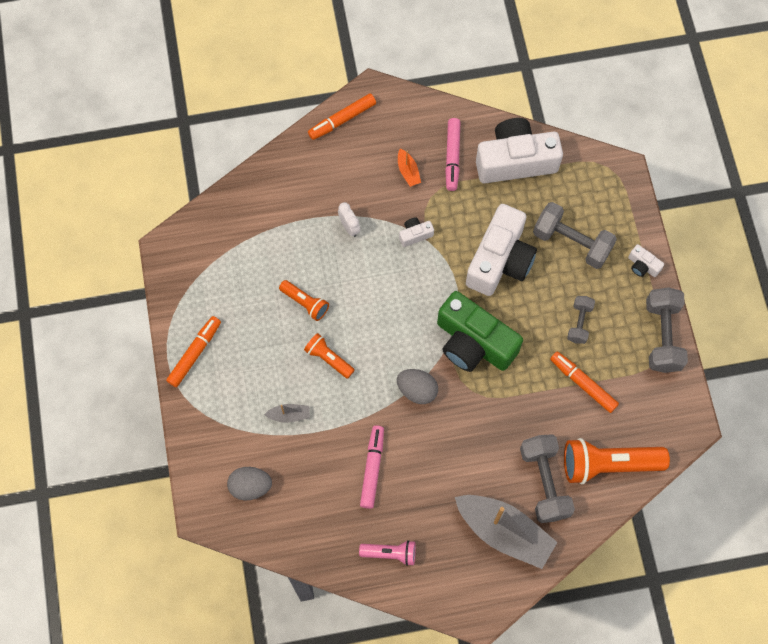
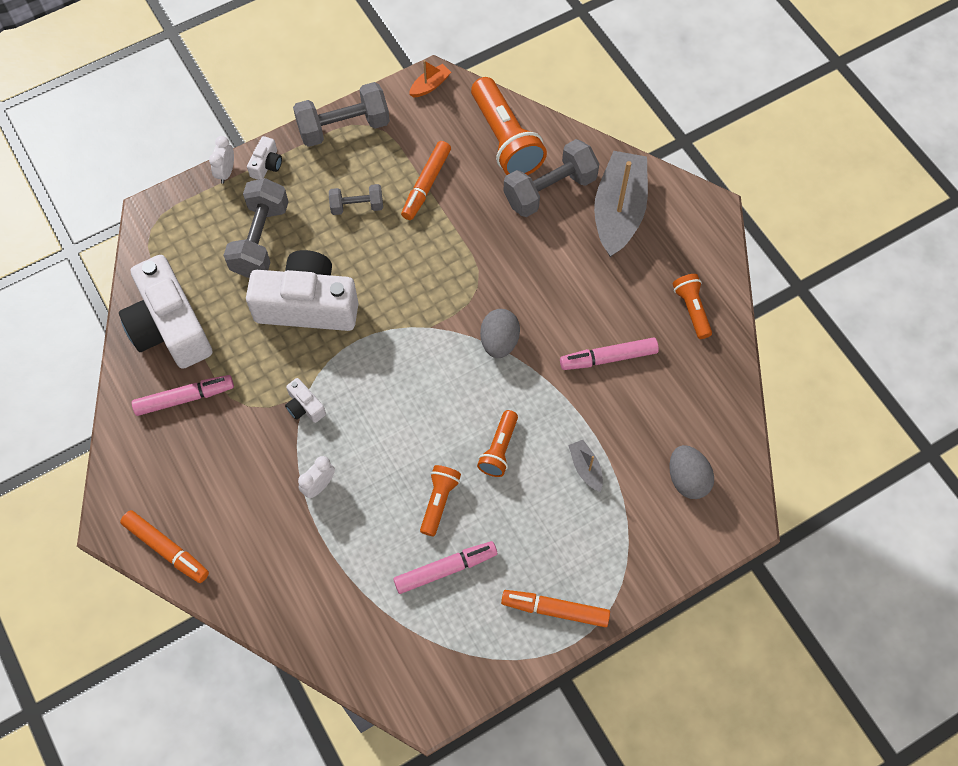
camera: 110 degrees left, 5 degrees down
(254, 291) = (445, 569): none -> pink marker
(390, 553) = (691, 309): pink flashlight -> orange flashlight
(408, 171) = (220, 443): orange boat -> orange boat (430, 85)
(473, 343) = (420, 302): green camera -> none
(645, 234) = (226, 172): none -> white clock

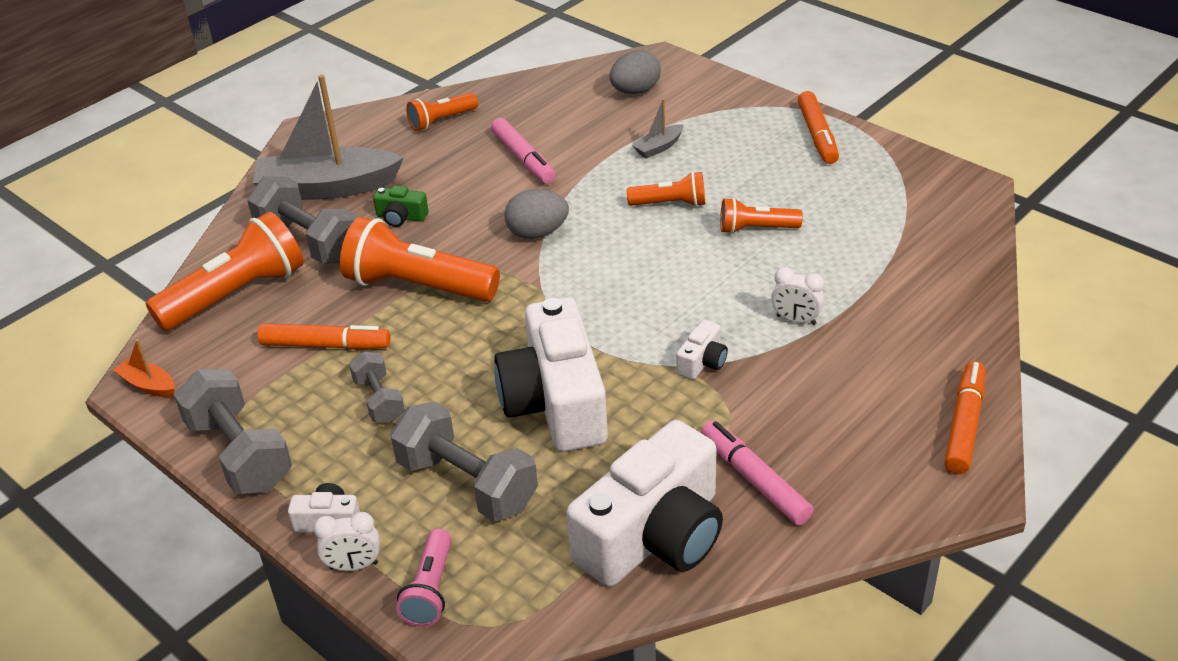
camera: 105 degrees left, 25 degrees down
(190, 205) = (430, 589): none -> pink flashlight
(260, 239) = (467, 484): grey dumbbell -> grey dumbbell turned 45 degrees clockwise
(445, 569) = (826, 207): pink marker -> none
(466, 249) = (418, 286): none -> orange flashlight
(558, 254) = (401, 217): none -> green camera

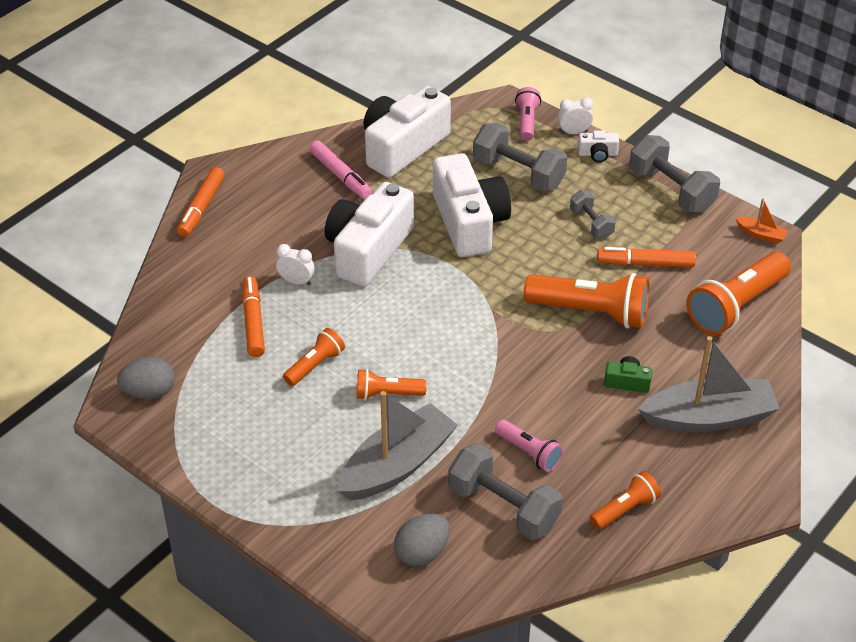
camera: 175 degrees right, 5 degrees up
(309, 242) = (698, 356): grey dumbbell -> grey dumbbell (503, 507)
(523, 158) = (529, 452): pink marker -> pink flashlight
(537, 233) = (502, 363): grey egg -> grey egg (149, 392)
(659, 147) = (397, 465): grey boat -> grey boat, size x2.33
(702, 362) = (368, 250): white camera -> white camera, size x2.43
(756, 229) = (315, 365): orange flashlight -> orange flashlight turned 45 degrees counterclockwise
(817, 135) = (239, 479): orange marker -> orange marker (253, 322)

